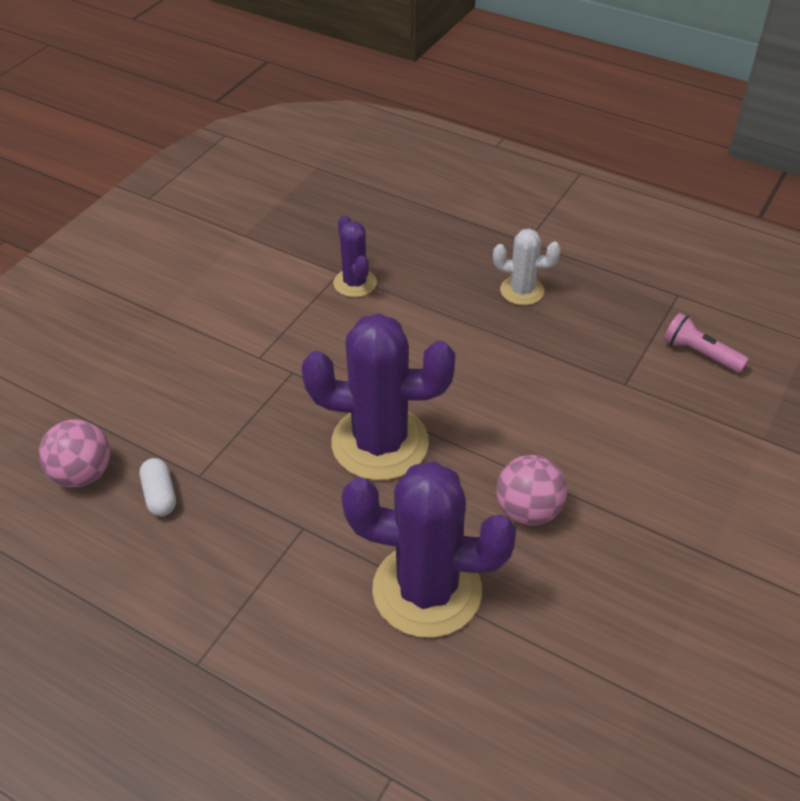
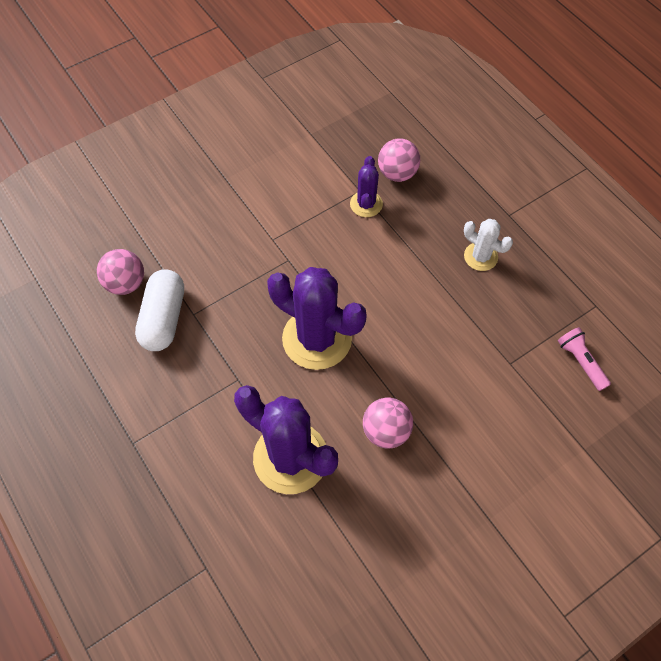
camera: 25 degrees right, 15 degrees up
(160, 495) = (164, 318): white capsule -> white capsule, size x1.91
(373, 241) = (397, 173): none -> pink ball

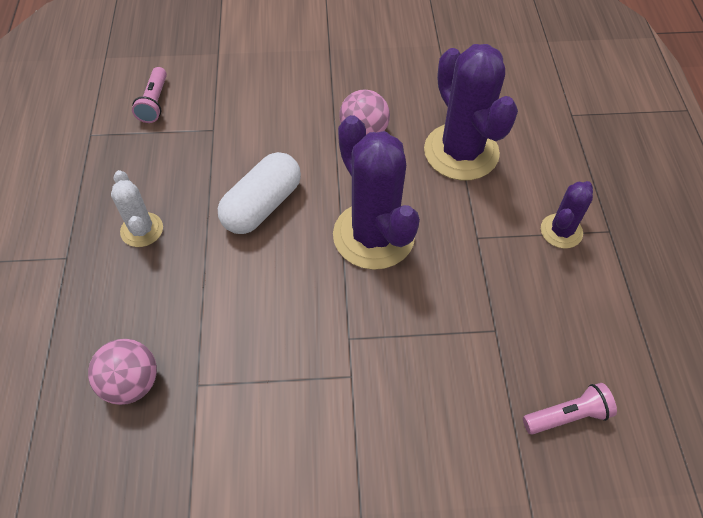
camera: 150 degrees left, 5 degrees down
(126, 283) = (567, 415): pink ball -> pink flashlight
(164, 318) = (533, 342): white capsule -> white capsule (262, 205)
(366, 204) = (205, 361): purple cactus -> purple cactus (561, 231)

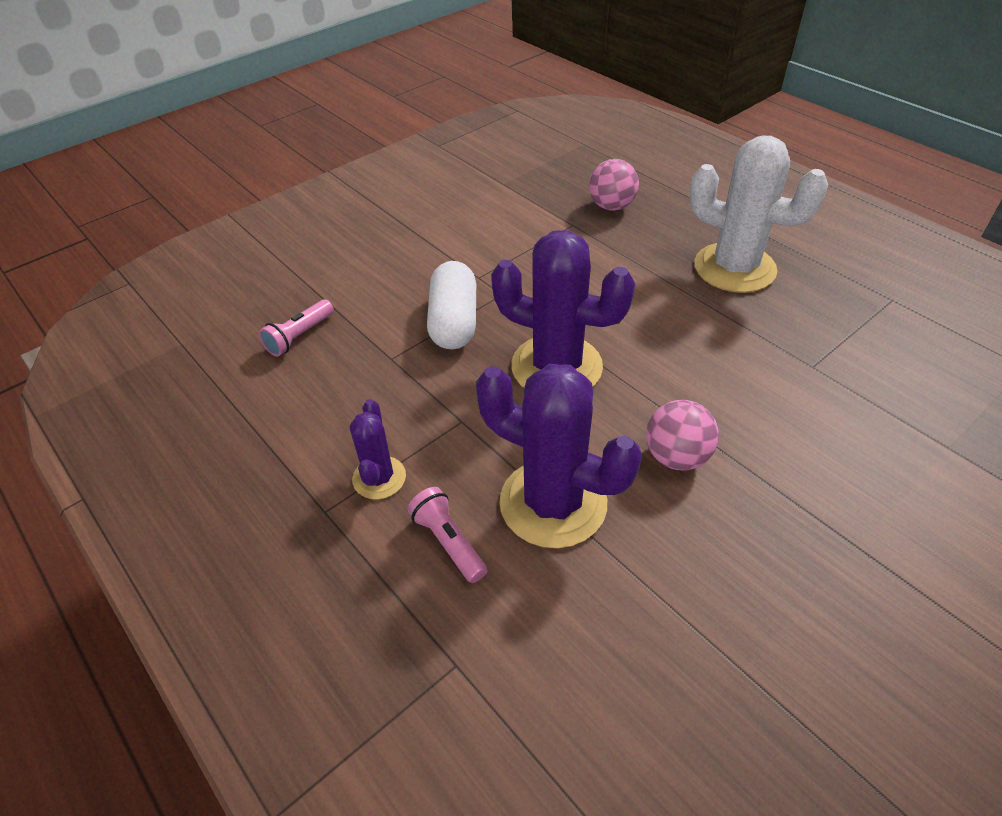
camera: 145 degrees right, 10 degrees down
(142, 230) = (734, 268): white cactus -> white cactus, size x1.93
(154, 103) = (900, 355): pink flashlight -> pink flashlight (448, 542)
(262, 205) = (675, 334): white capsule -> white capsule (454, 322)

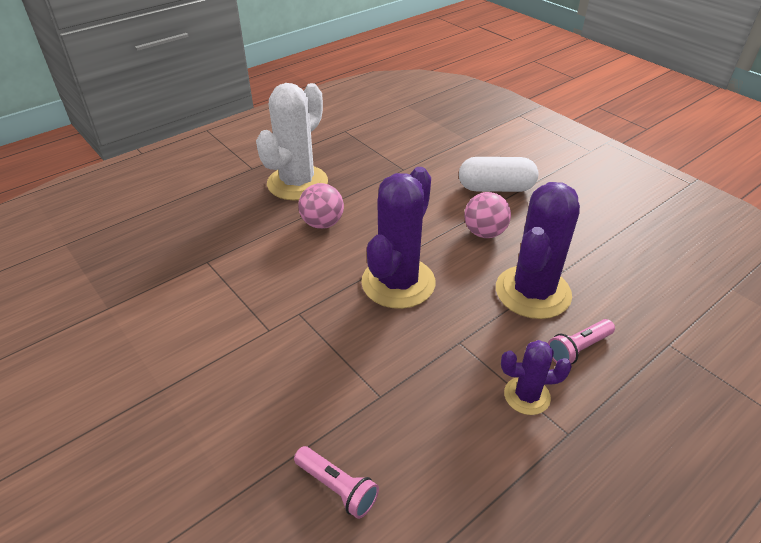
camera: 90 degrees left, 5 degrees down
(454, 322) = (333, 348): white capsule -> white capsule (496, 188)
(611, 206) = (188, 235): pink ball -> pink ball (322, 223)

